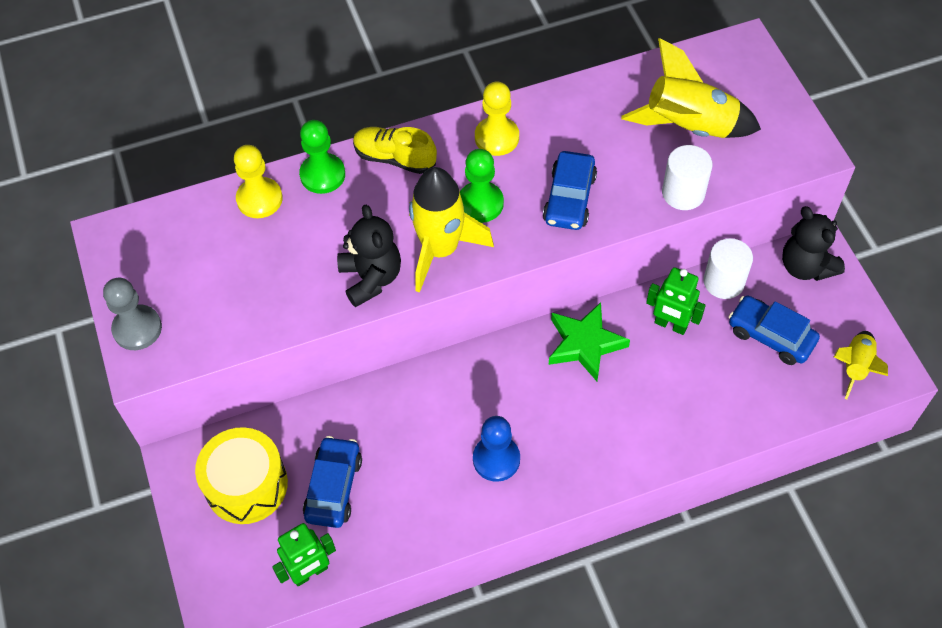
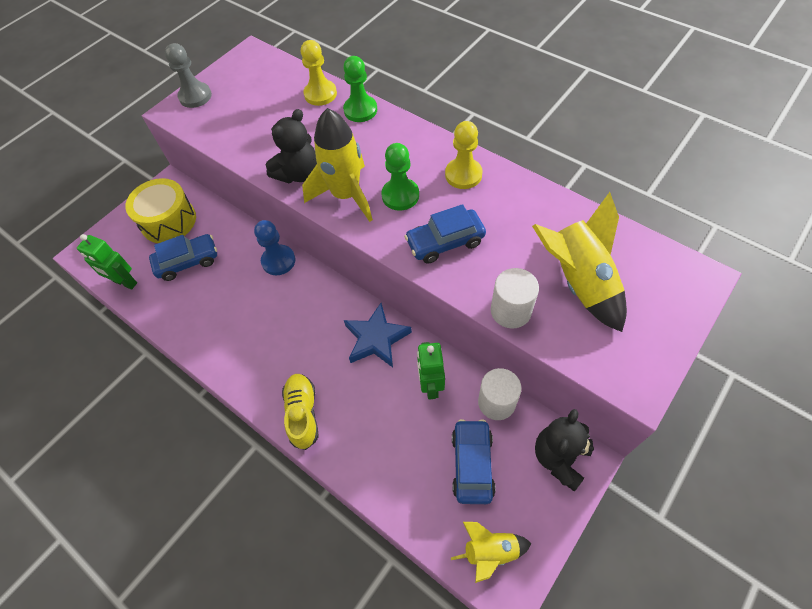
camera: 60 degrees right, 0 degrees up
(395, 158) = (401, 134): yellow shoe -> yellow shoe (303, 414)
(496, 459) = (253, 335): blue pawn -> blue pawn (278, 261)
(585, 344) = (376, 339): green star -> blue star

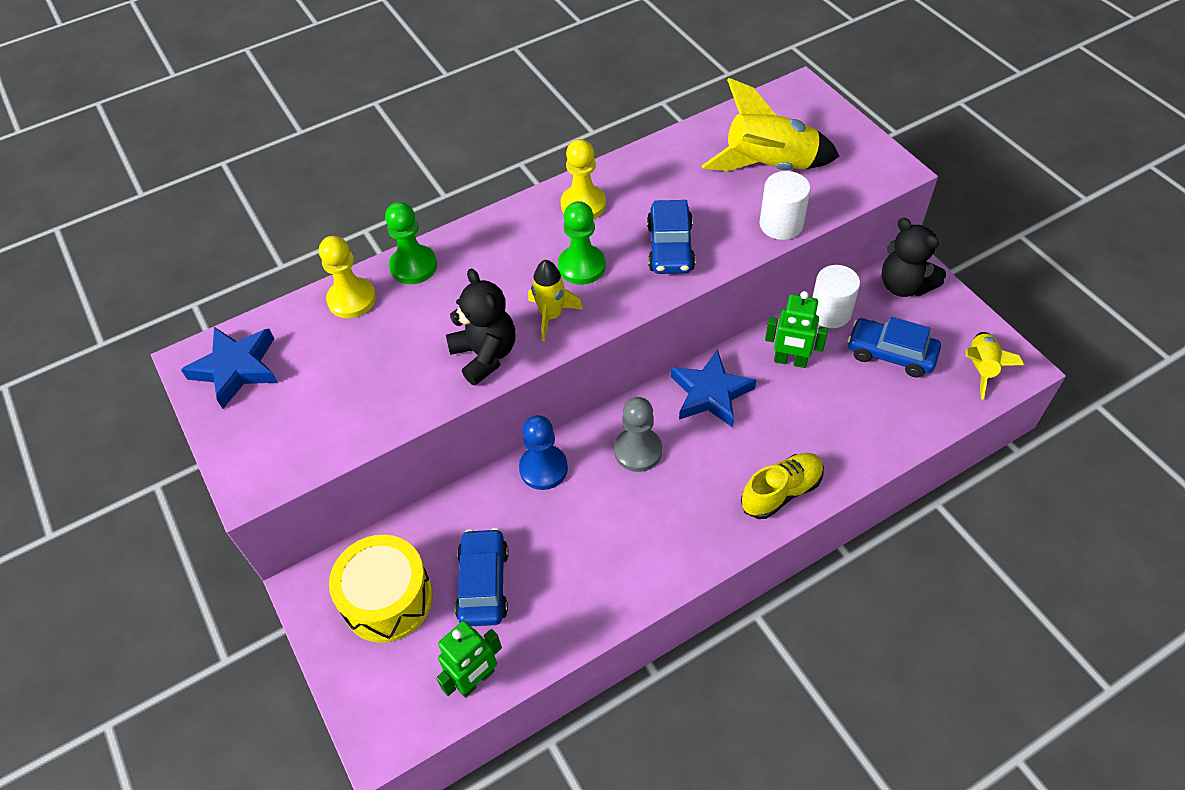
camera: 70 degrees left, 5 degrees down
(195, 96) = (241, 448): grey pawn -> grey pawn (638, 451)
(250, 70) = (236, 368): none -> blue star
(303, 414) = (781, 492): yellow shoe -> yellow shoe turned 135 degrees clockwise
(346, 195) = (551, 316): yellow rocket -> yellow rocket, size x0.58

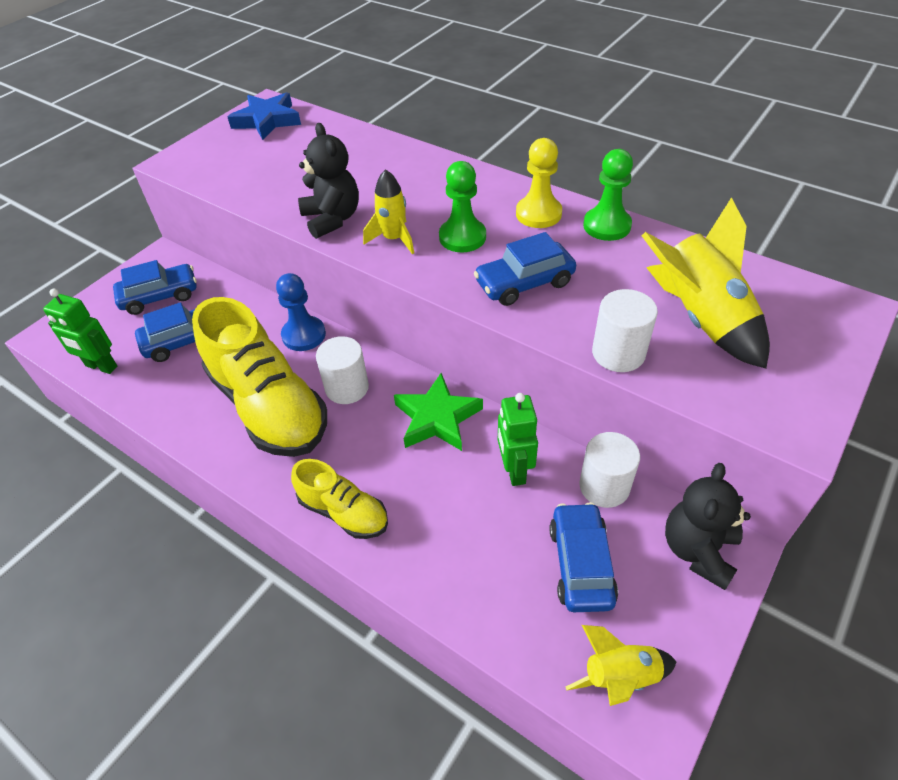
camera: 65 degrees right, 5 degrees down
(352, 299) = (355, 141): yellow pawn -> none
(387, 599) = (160, 296): yellow drum -> blue car
(413, 266) = (405, 155): green pawn -> green pawn (607, 226)
(485, 355) = (332, 219): black teddy bear -> black teddy bear turned 60 degrees counterclockwise
(627, 522) = (269, 405): none -> yellow shoe
(638, 451) = (347, 388): grey pawn -> white cylinder
(710, 393) = (437, 418): blue star -> green star

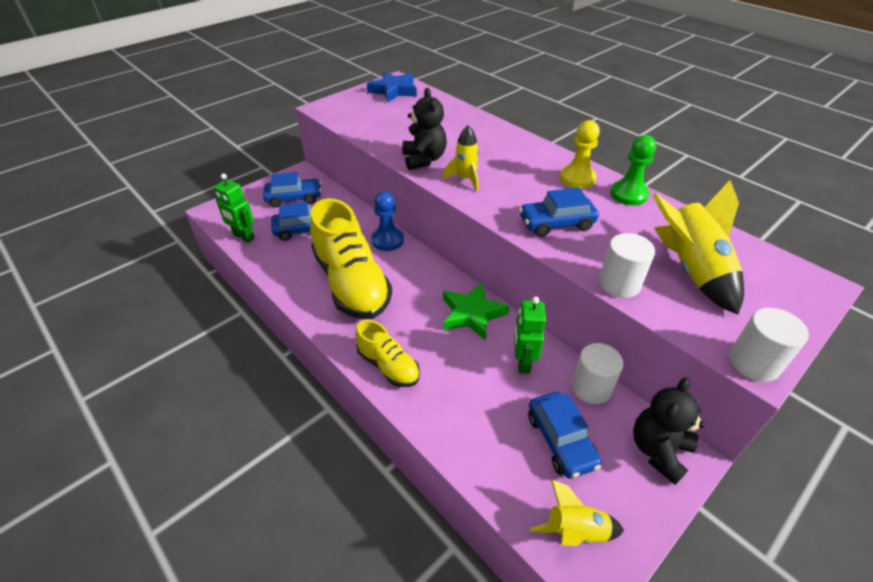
camera: 10 degrees right, 5 degrees down
(347, 388) = (410, 281): white cylinder -> white cylinder (754, 363)
(462, 237) = (516, 185): green pawn -> none
(581, 564) = (561, 440): blue car -> blue car turned 150 degrees clockwise

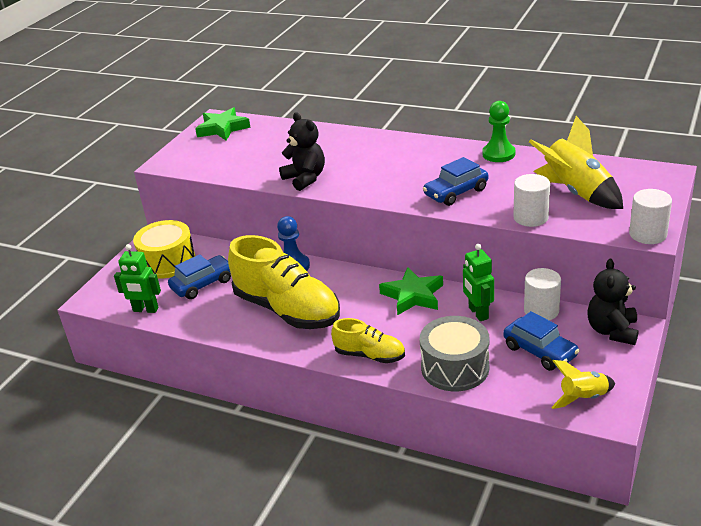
camera: 20 degrees left, 10 degrees down
(294, 198) = (168, 262): blue car -> yellow drum
(393, 91) = (223, 128): blue star -> green star
(459, 419) = (455, 367): none -> grey drum
(465, 179) = (355, 183): yellow rocket -> none
(577, 178) = (449, 154): yellow pawn -> none

